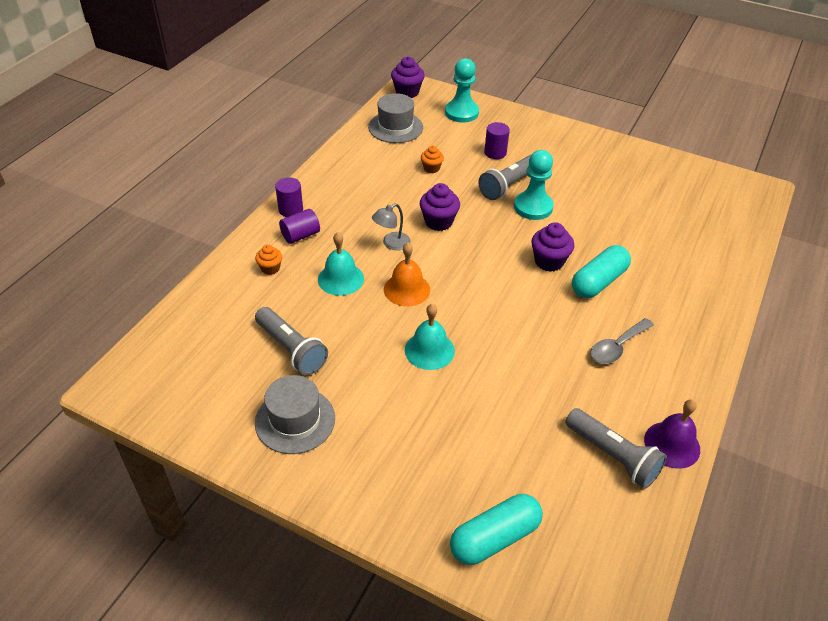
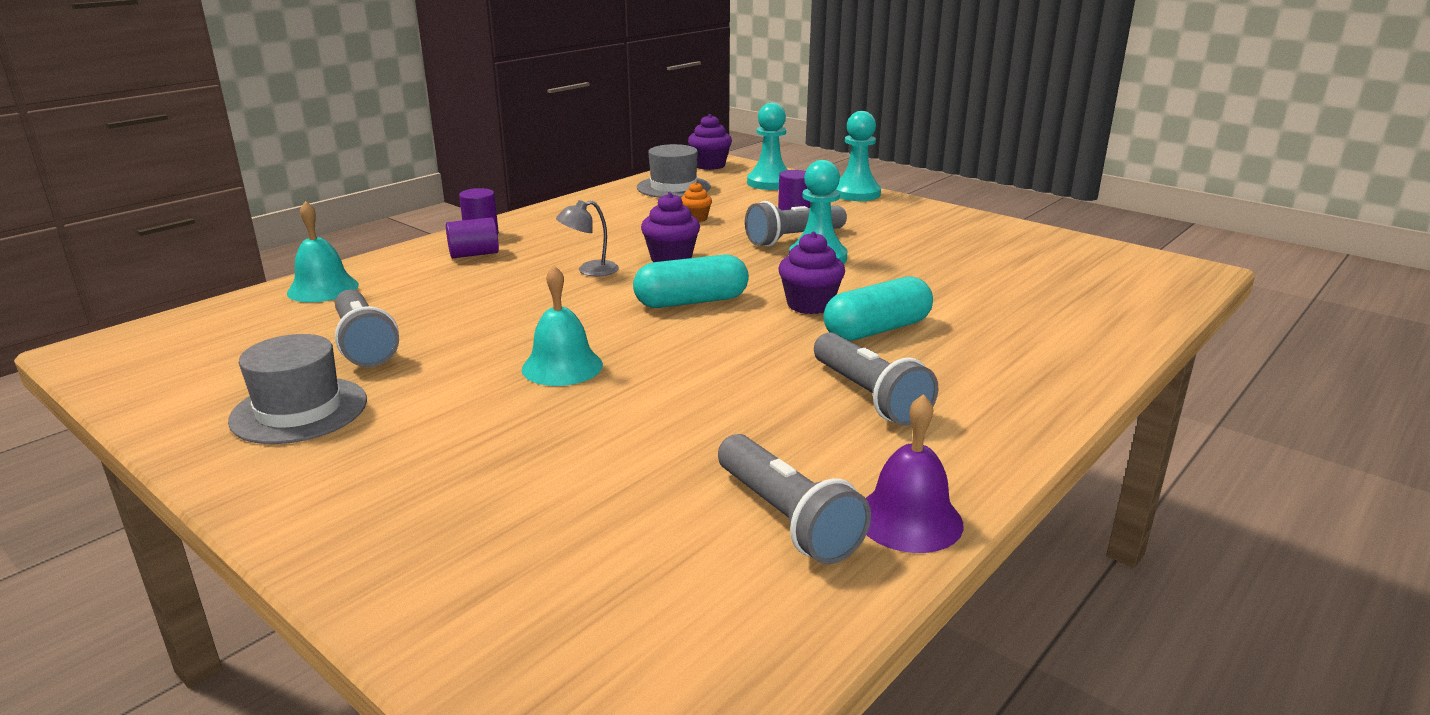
camera: 15 degrees right, 20 degrees down
(270, 268) = (408, 276): orange cupcake -> none
(341, 279) = (493, 292): turquoise bell -> turquoise bell (323, 289)
(407, 289) = (577, 309): orange bell -> none
(494, 537) = (494, 591): turquoise capsule -> turquoise capsule (691, 301)
(527, 120) = (856, 194): none -> turquoise pawn
(617, 347) = (869, 396): grey spoon -> grey flashlight

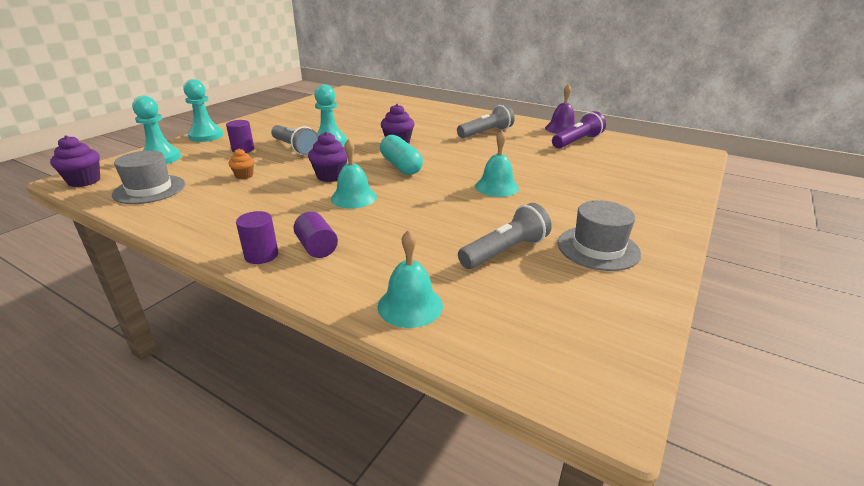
camera: 100 degrees left, 5 degrees up
(589, 270) = (353, 197): grey lamp -> turquoise bell
(786, 518) = (577, 142): grey flashlight -> purple flashlight
(877, 330) = (423, 132): turquoise capsule -> none

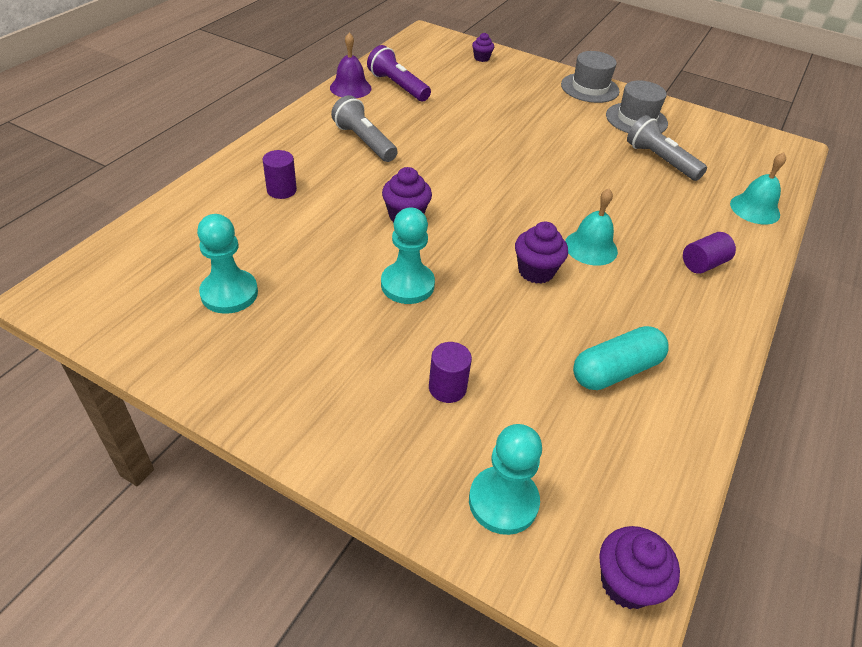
camera: 95 degrees left, 15 degrees up
(149, 189) = (628, 461): grey hat -> grey hat (589, 88)
(206, 136) = (372, 470): turquoise pawn -> turquoise pawn (229, 293)
(244, 175) = (552, 359): orange cupcake -> none
(261, 255) = (733, 300): purple cylinder -> purple cylinder (281, 190)
(295, 148) = (436, 321): grey flashlight -> none
(400, 166) = (492, 214): turquoise capsule -> turquoise capsule (616, 371)
(496, 187) = (536, 151): turquoise bell -> none
(669, 173) = (481, 58): none -> purple cupcake

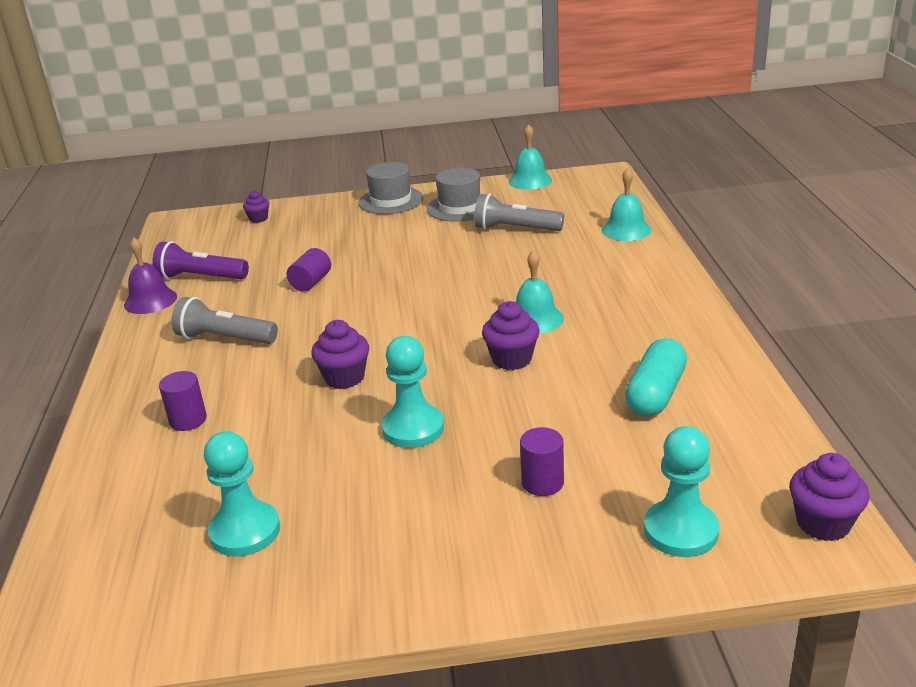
camera: 30 degrees left, 15 degrees down
(703, 264) = (633, 286): purple cylinder -> purple cylinder (311, 282)
(720, 123) = (530, 181): none -> turquoise bell

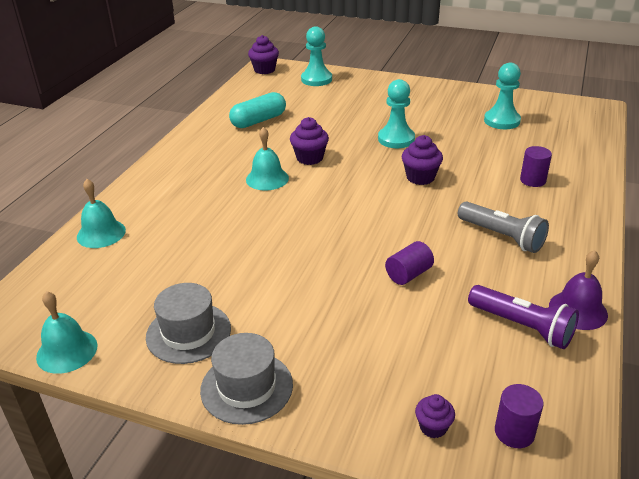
camera: 155 degrees left, 5 degrees up
(515, 229) = (178, 272): grey flashlight -> none
(542, 482) = (352, 104): purple cylinder -> purple cylinder (514, 432)

